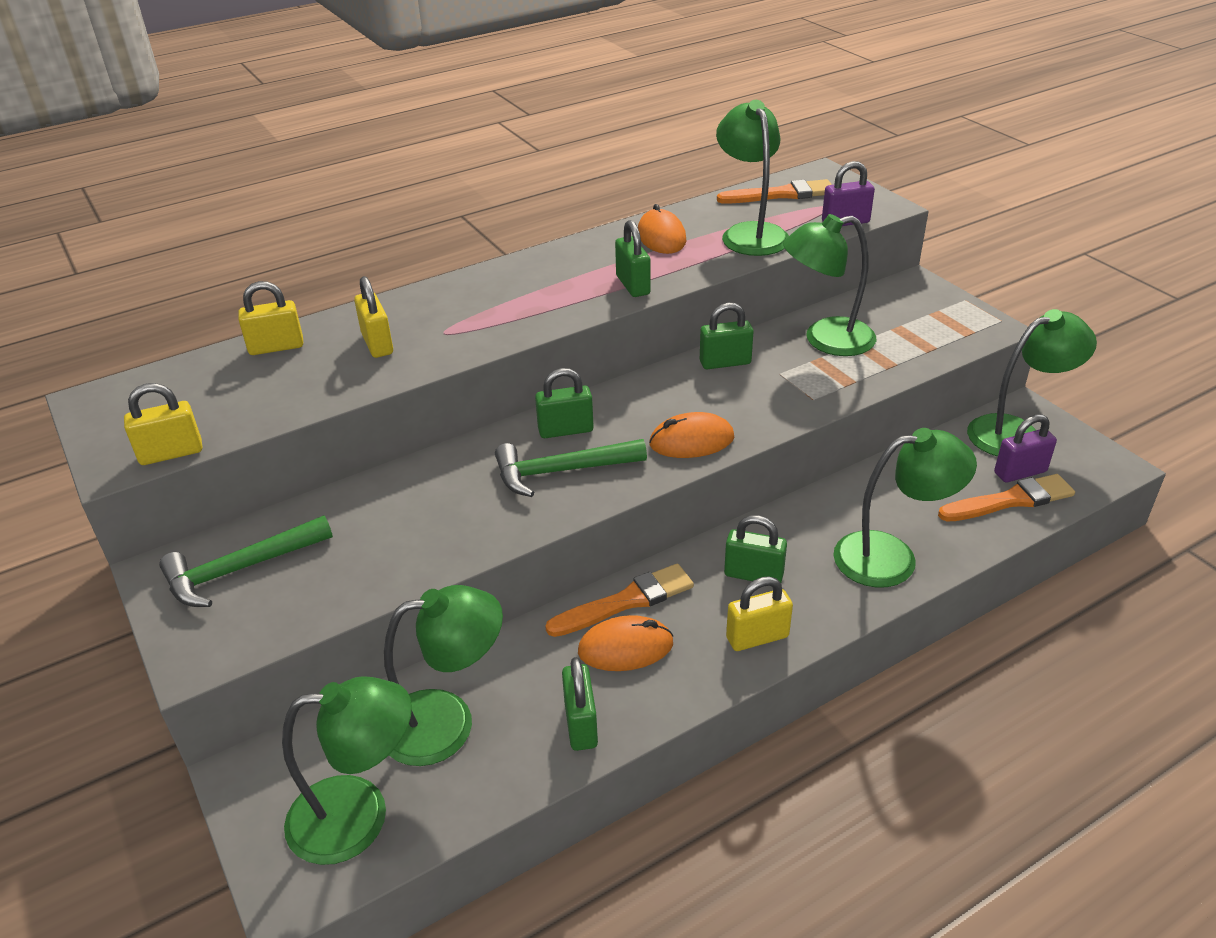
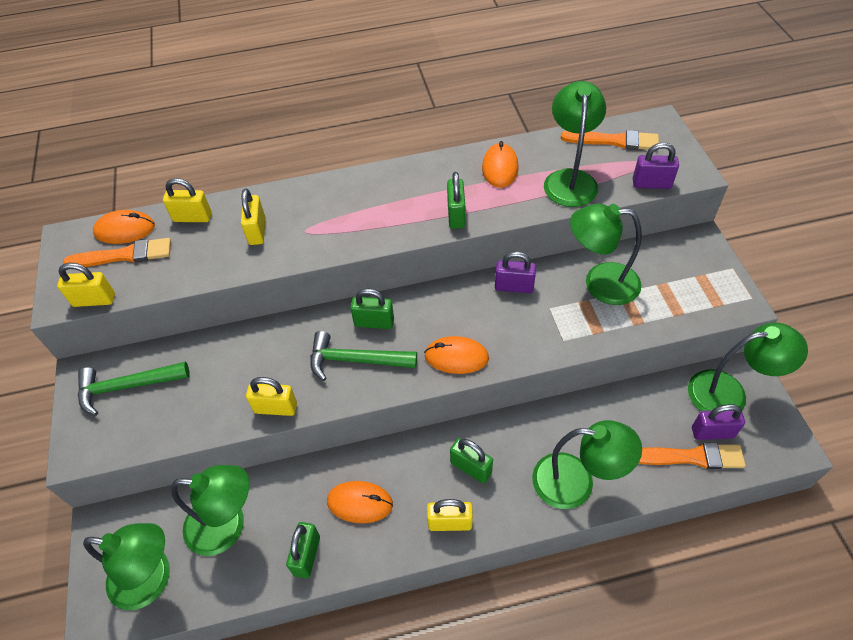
camera: 20 degrees right, 15 degrees up
(180, 376) = (125, 230): none -> orange mouse
(476, 542) = (276, 408): none -> yellow padlock
(626, 601) = (376, 464): orange brush -> orange brush (124, 255)
(725, 362) = (514, 287): green padlock -> purple padlock

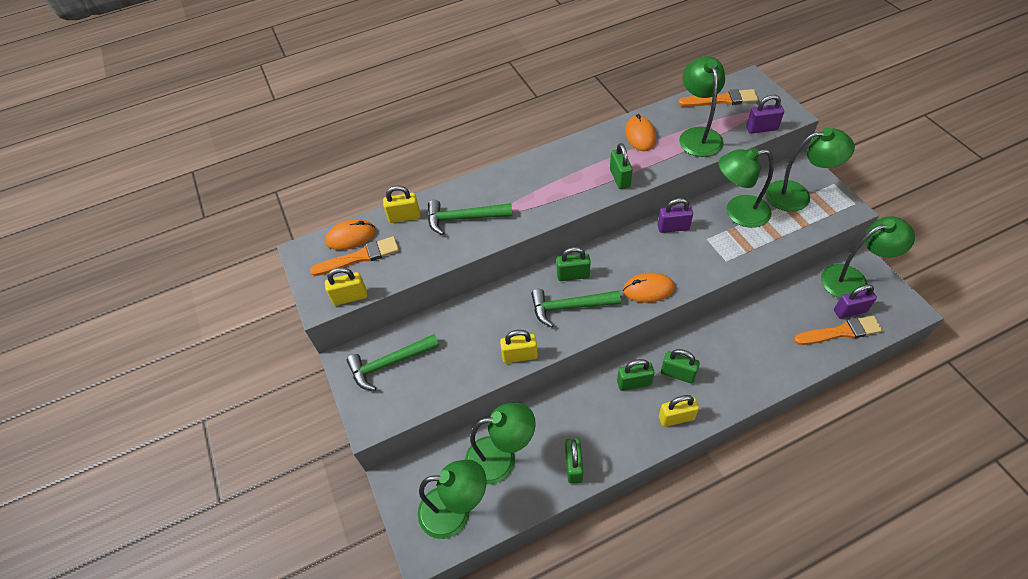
camera: 10 degrees left, 0 degrees up
(257, 231) = (463, 218): yellow padlock -> green hammer
(360, 503) = (600, 418): orange mouse -> none
(414, 468) = (634, 383): none -> green padlock
(576, 482) = (761, 368): green lamp -> green lamp (797, 195)

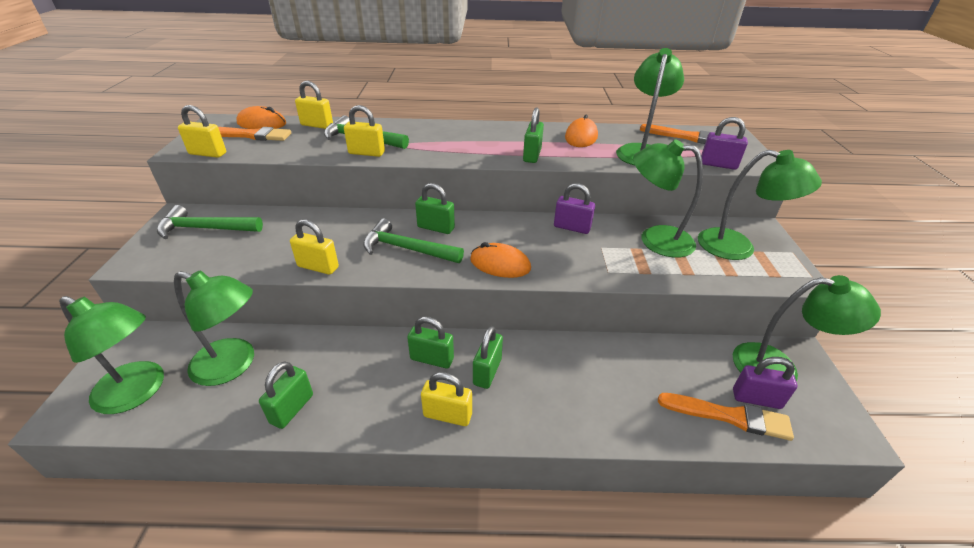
camera: 20 degrees right, 15 degrees down
(485, 234) = (366, 153): none -> yellow padlock
(677, 374) = (487, 371): green padlock -> green padlock turned 60 degrees clockwise

